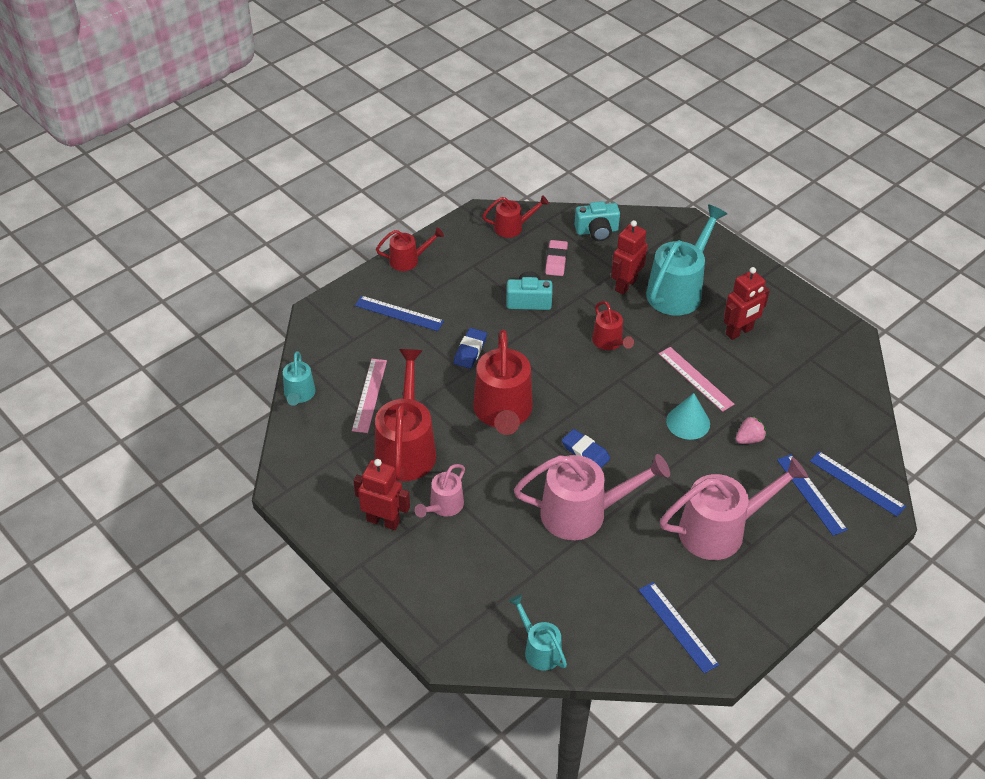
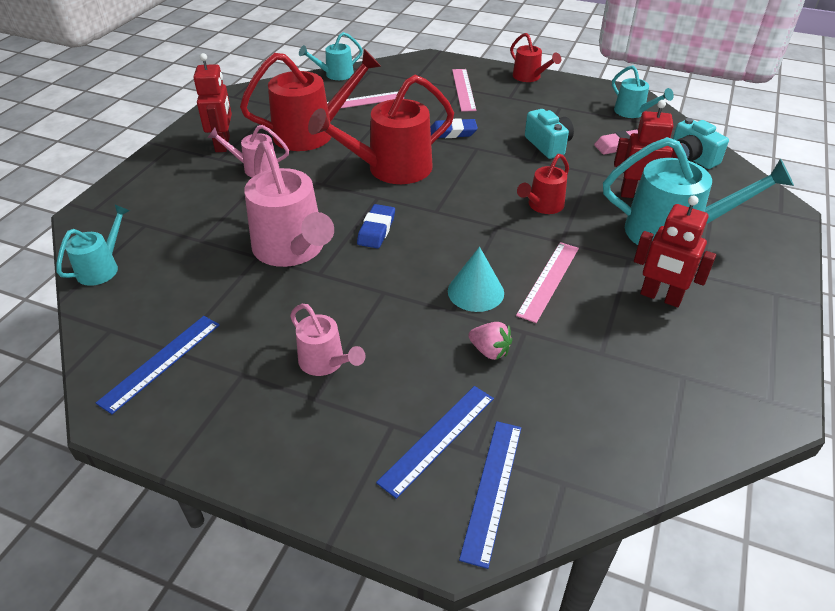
camera: 65 degrees right, 5 degrees down
(399, 313) = (463, 89): blue ruler -> pink ruler
(513, 227) = (633, 112): red watering can -> turquoise watering can
(721, 529) = (326, 363): pink watering can -> pink watering can, size x0.53

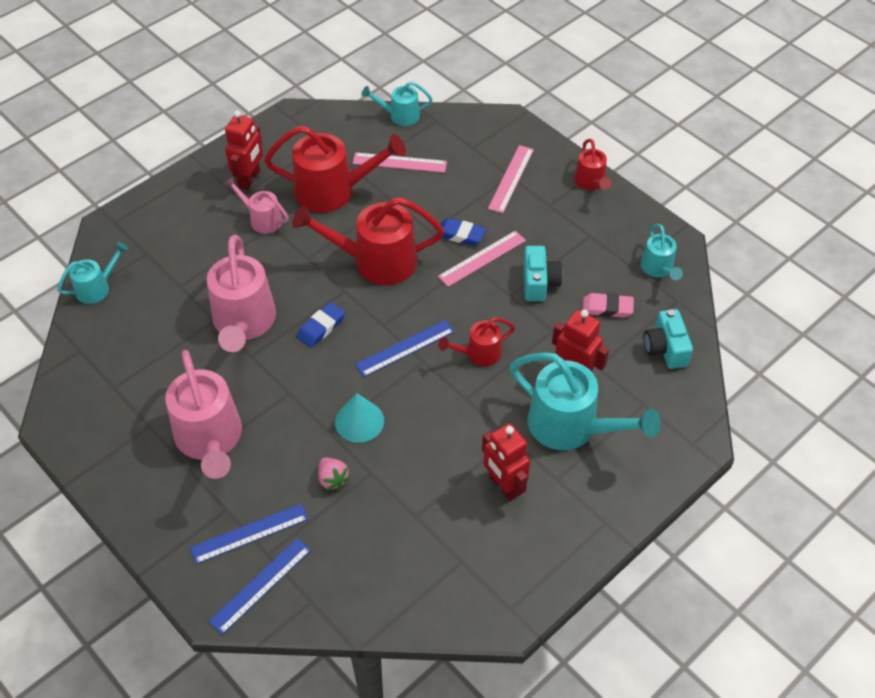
camera: 25 degrees right, 10 degrees up
(161, 362) = (101, 393): blue ruler -> blue ruler (405, 348)
(326, 363) = (210, 440): pink watering can -> pink watering can, size x1.88
(548, 280) = (425, 433): pink ruler -> pink ruler (482, 258)

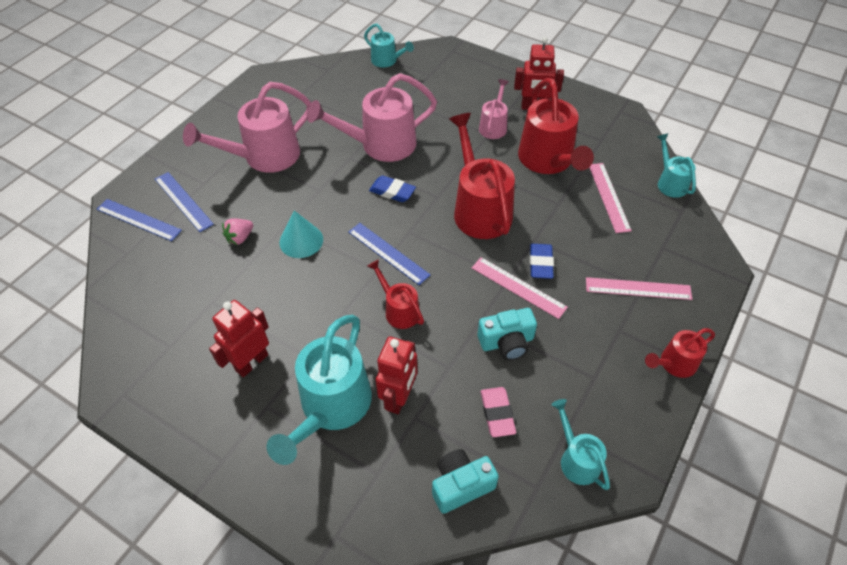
camera: 75 degrees right, 0 degrees up
(658, 269) = (576, 459): turquoise watering can -> turquoise watering can turned 90 degrees clockwise

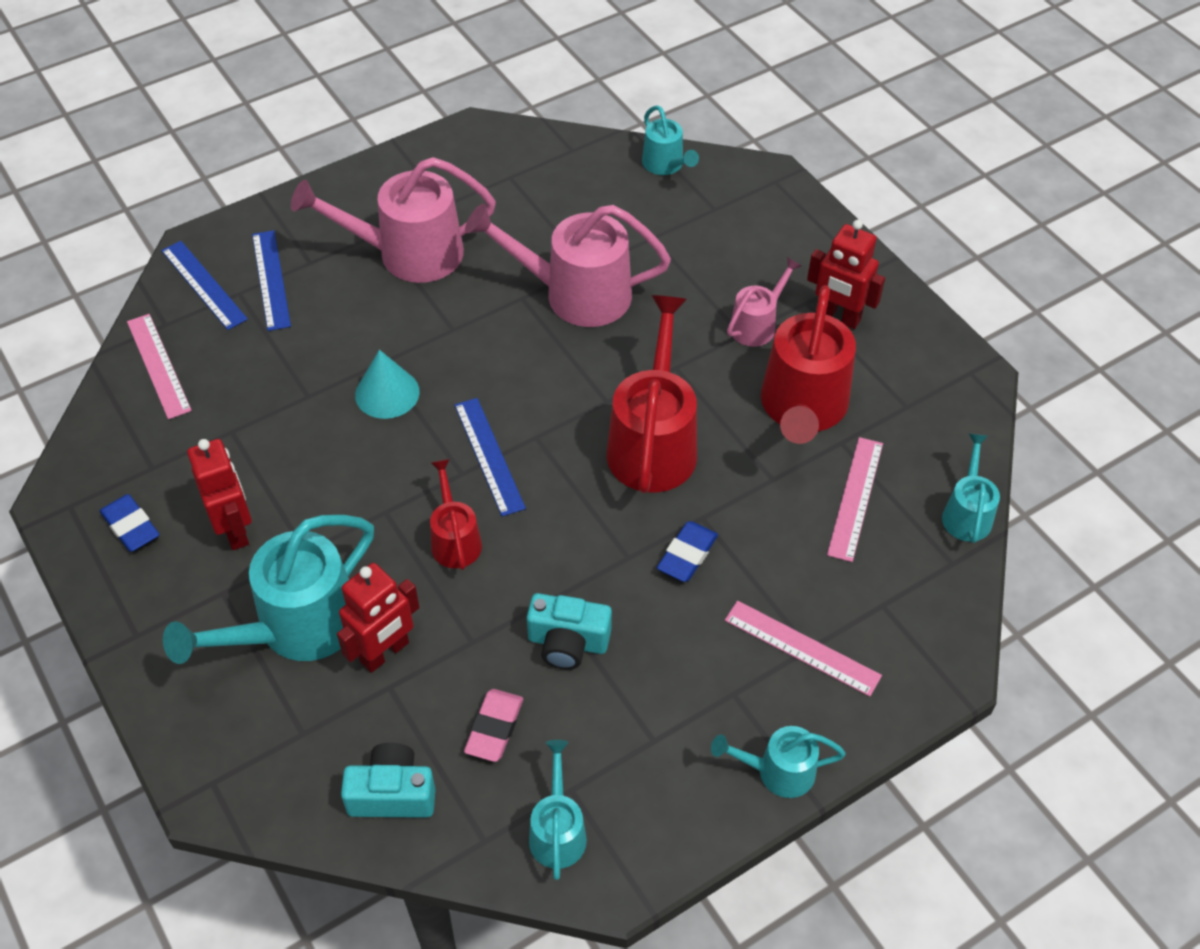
camera: 25 degrees right, 0 degrees up
(240, 238) = (313, 358): pink strawberry -> none
(251, 362) = (235, 530): red robot -> red robot turned 90 degrees clockwise
(392, 192) = (548, 370): blue eraser -> blue eraser (131, 526)
(518, 287) = (633, 575): pink ruler -> pink ruler (158, 365)
(674, 364) = (777, 772): red watering can -> turquoise watering can

